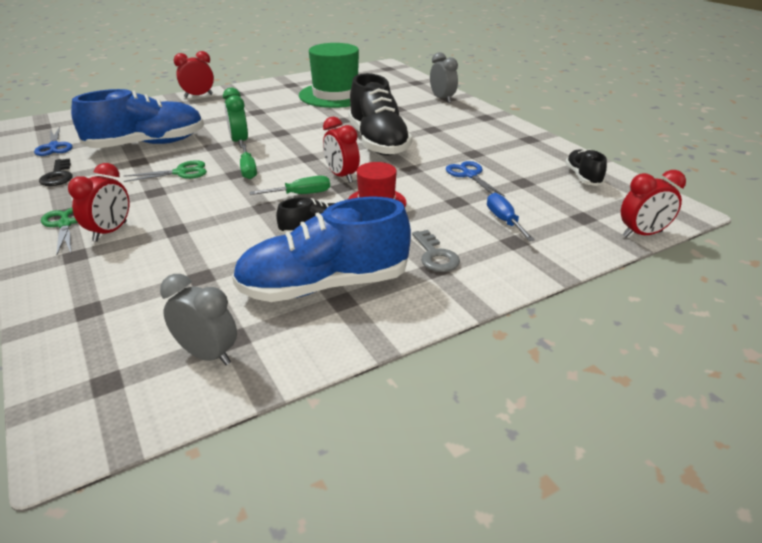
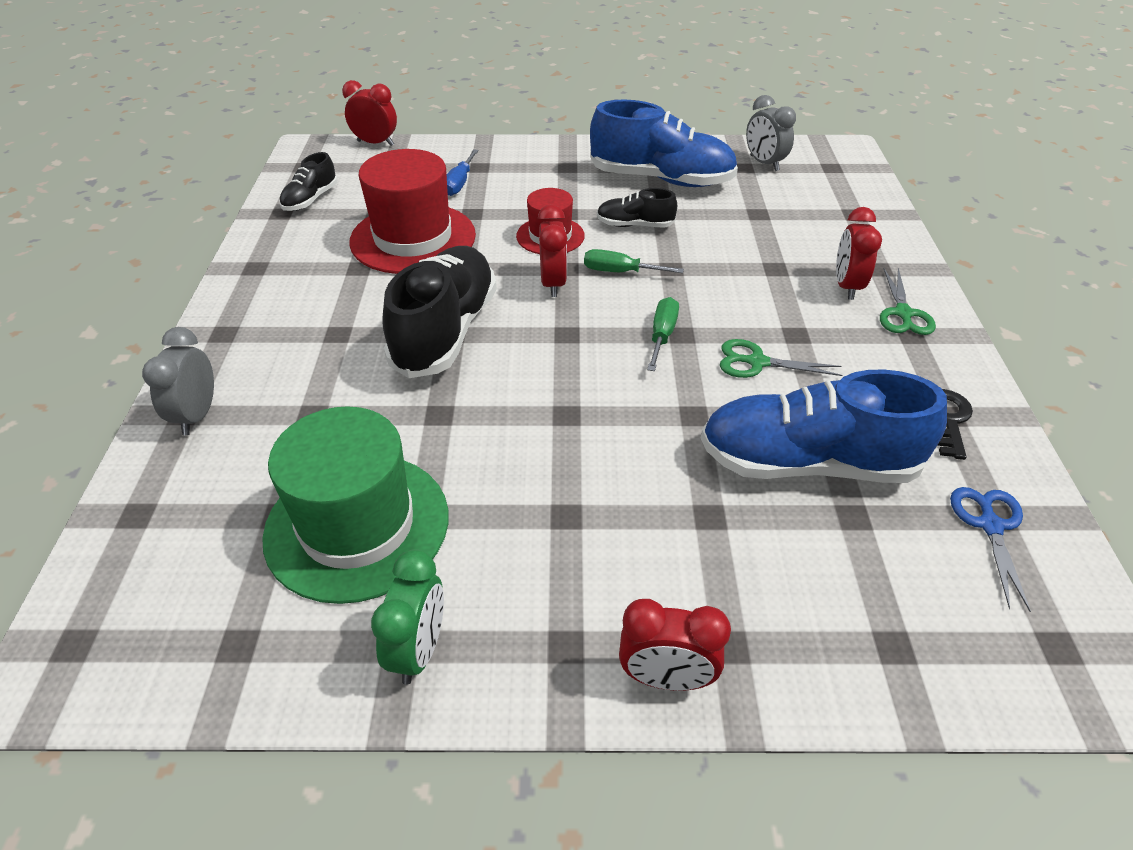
camera: 150 degrees left, 10 degrees up
(110, 232) = (847, 286): red clock -> red clock turned 45 degrees counterclockwise
(239, 142) = (647, 410): green clock -> green clock (418, 650)
(435, 256) = (555, 175): grey key -> none
(469, 175) = (413, 238): blue scissors -> red hat

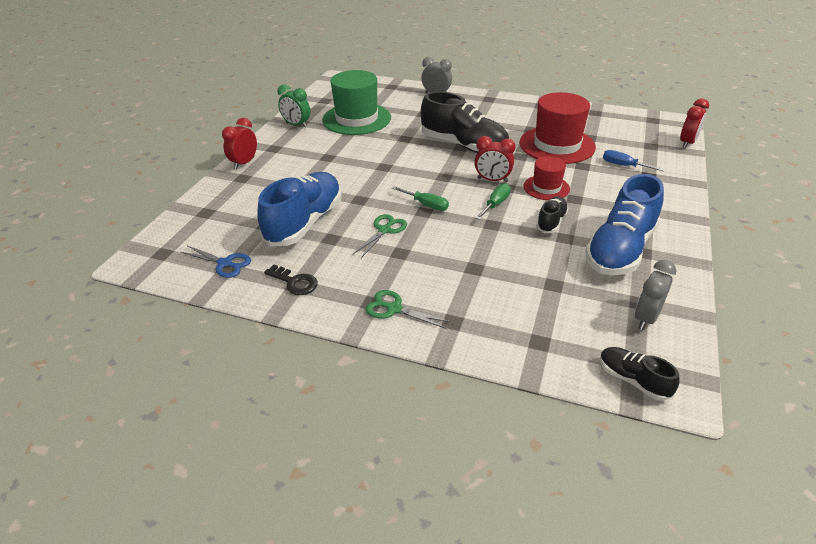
camera: 110 degrees right, 5 degrees down
(310, 200) = (609, 120): black shoe -> black shoe (633, 380)
(764, 163) = (646, 318): grey clock -> grey clock turned 45 degrees counterclockwise
(847, 286) = (437, 294): red clock -> none

